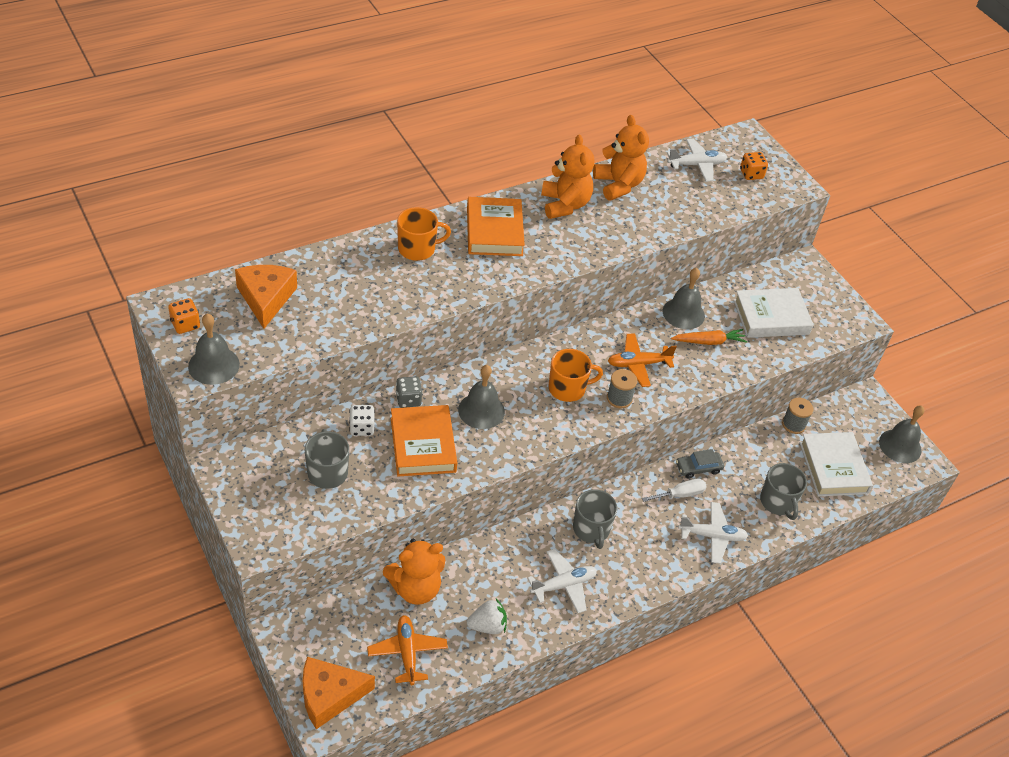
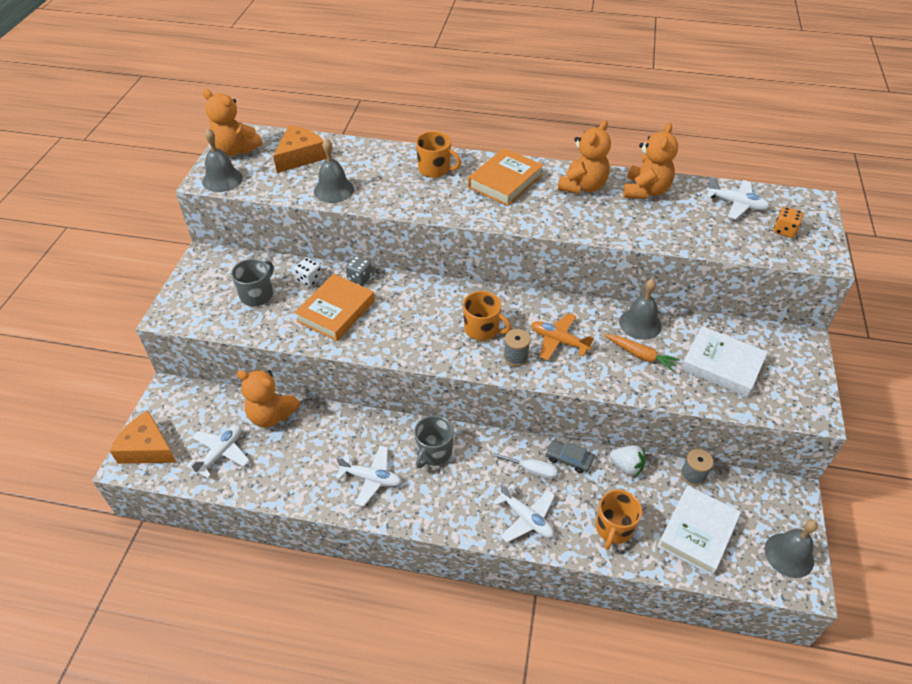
camera: 45 degrees right, 0 degrees up
(185, 324) = (236, 150): orange dice -> orange teddy bear
(407, 653) = (221, 453): orange plane -> white plane
(481, 410) = (401, 310): grey bell -> grey bell (334, 190)
(487, 626) = (289, 471): white strawberry -> white strawberry (626, 466)
(778, 502) = (613, 528): grey mug -> orange mug

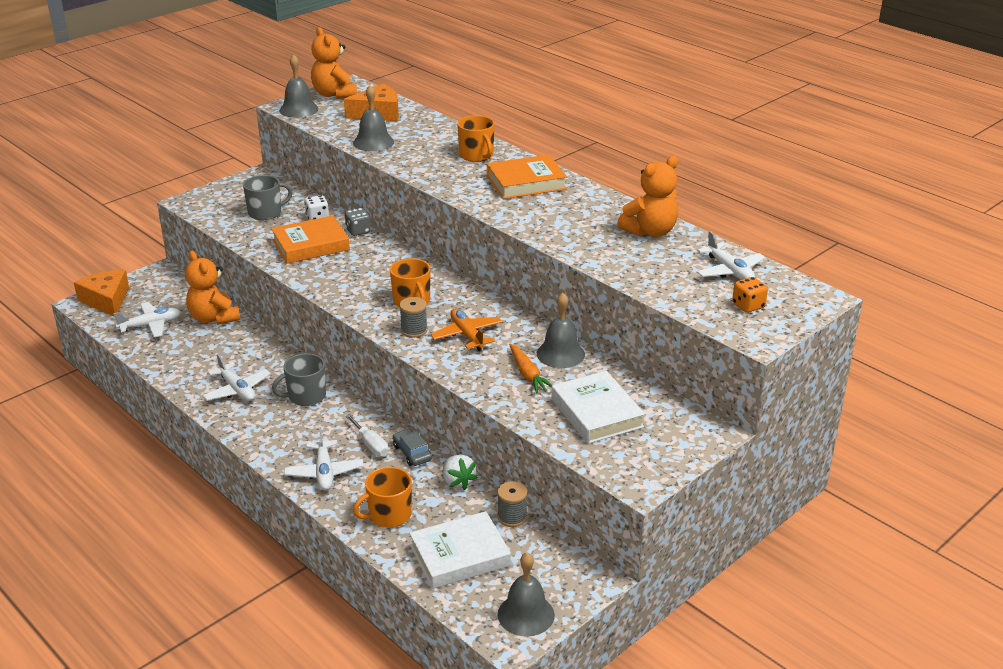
camera: 35 degrees right, 15 degrees down
(582, 186) = (593, 209): orange teddy bear -> none

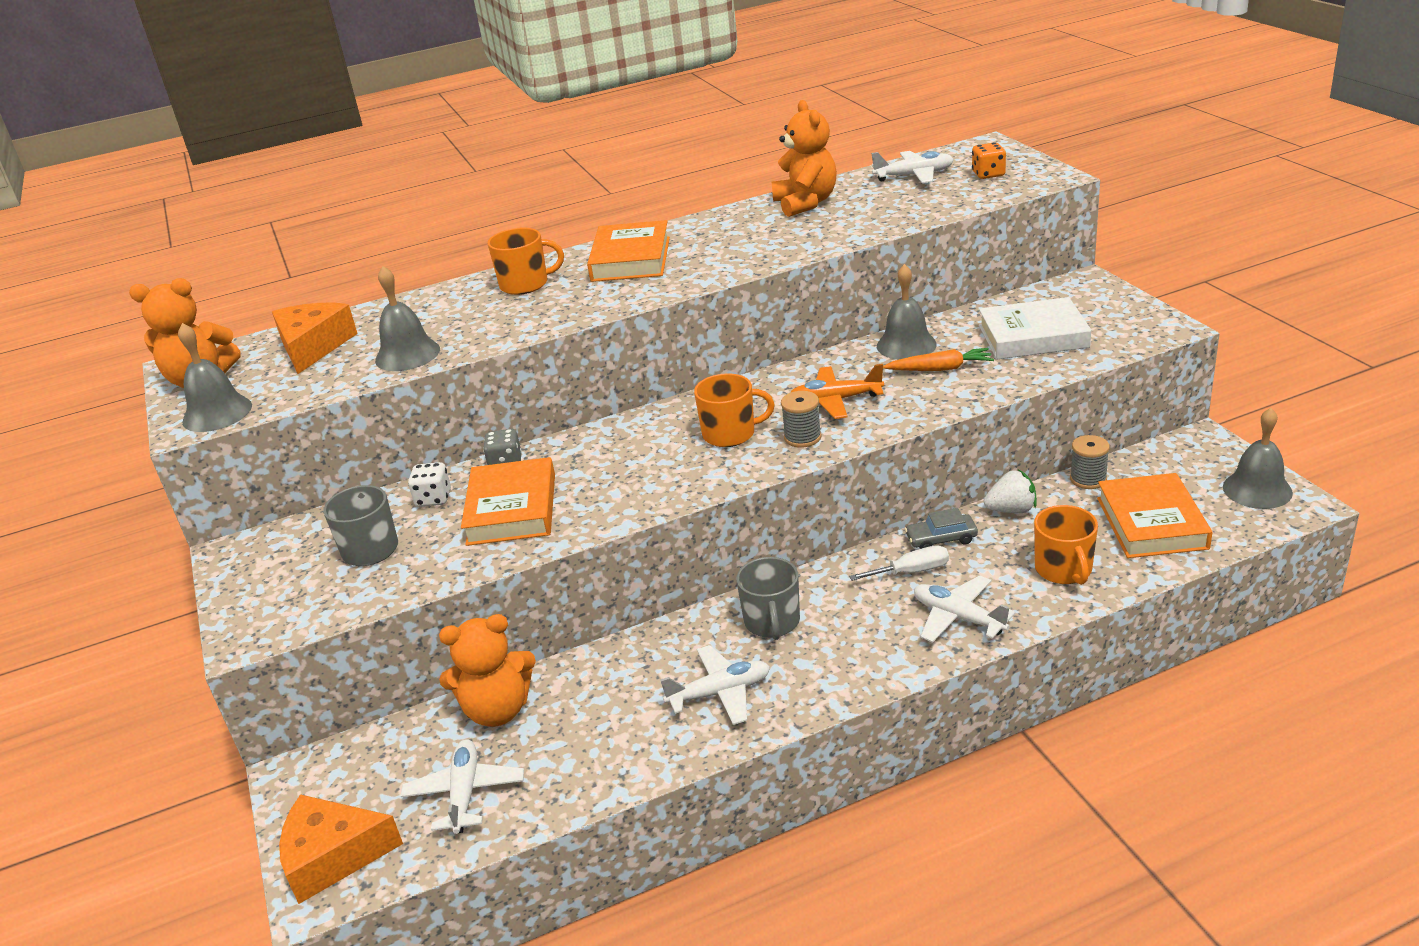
camera: 65 degrees left, 0 degrees up
(324, 472) = (958, 617): white plane -> white plane turned 150 degrees counterclockwise
(460, 556) = (1152, 523): white book -> orange book

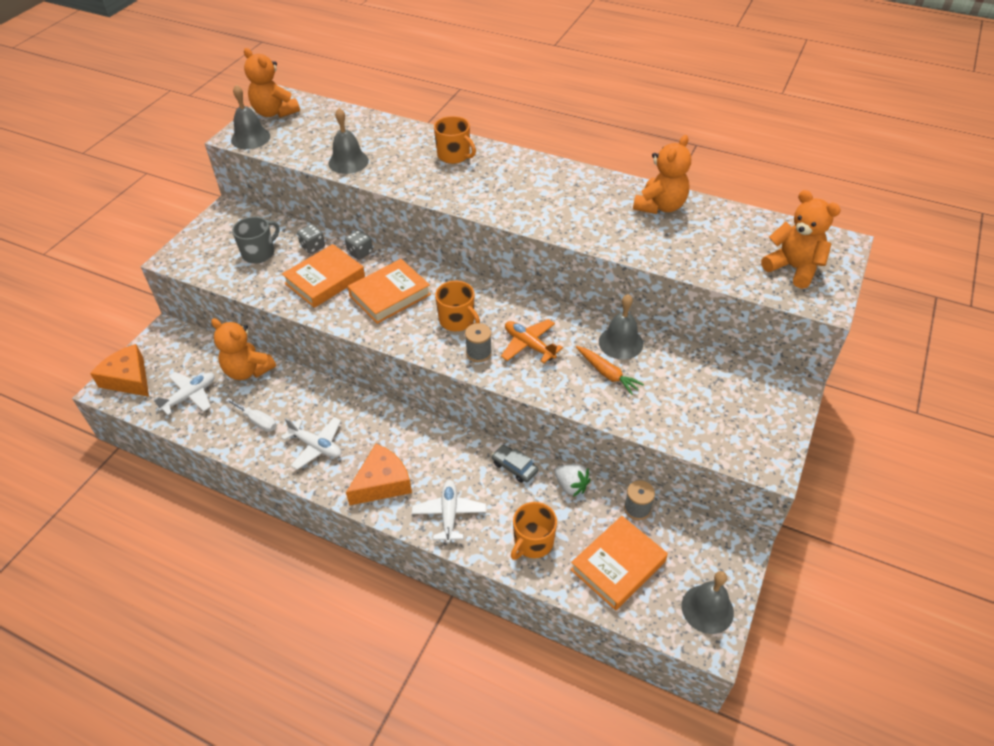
camera: 45 degrees right, 15 degrees up
(313, 347) = (331, 126): orange cheese -> orange cheese (382, 483)
(433, 498) = (313, 247): white dice -> grey dice
(630, 259) = (518, 176): orange book -> orange book (390, 295)
(772, 622) = (384, 434): grey mug -> none
(911, 571) = (473, 470): white screwdriver -> white screwdriver (258, 421)
(914, 175) = (752, 233): white plane -> none
(988, 174) = (793, 268): orange dice -> orange teddy bear
(1033, 336) = (689, 399): white book -> none

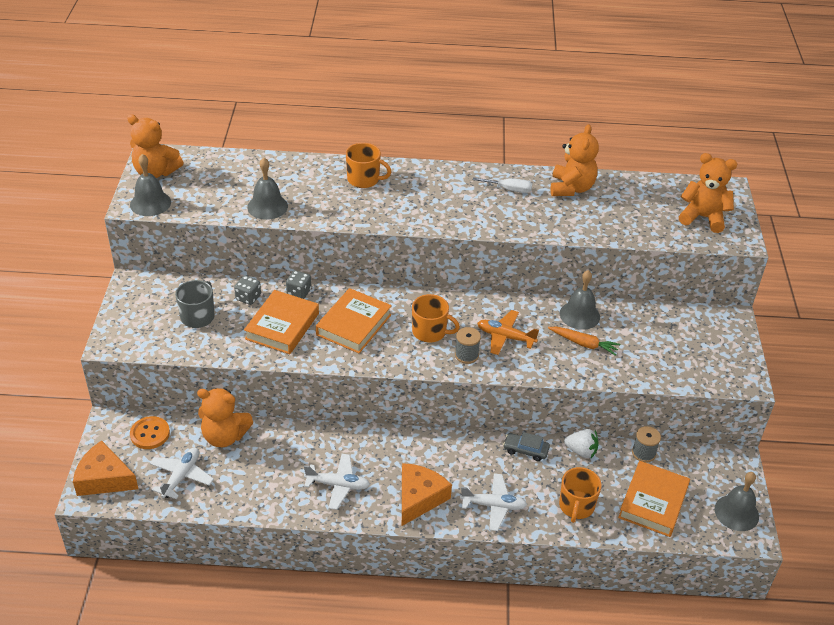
camera: 25 degrees left, 5 degrees down
(189, 350) = (150, 434): none -> orange button
(258, 421) = (266, 479): white screwdriver -> white screwdriver (509, 189)
(449, 514) = (493, 505): white plane -> white plane turned 120 degrees clockwise

